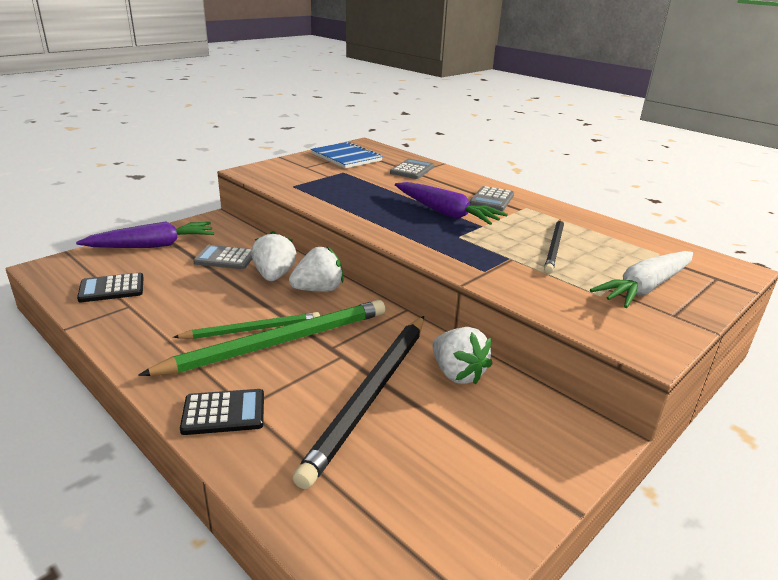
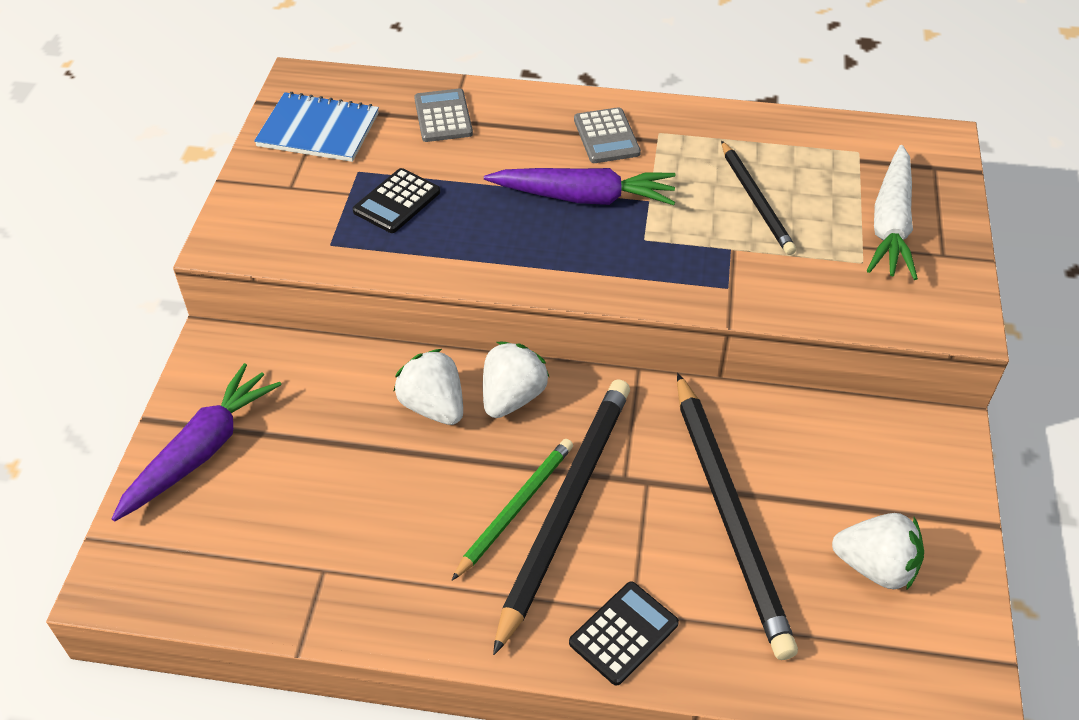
camera: 35 degrees left, 20 degrees up
(112, 288) = (261, 558): black calculator -> black calculator (397, 201)
(225, 258) = (333, 413): grey calculator -> none
(278, 342) = (565, 507): green pencil -> black pencil
(457, 374) = (776, 432): white strawberry -> white strawberry (875, 567)

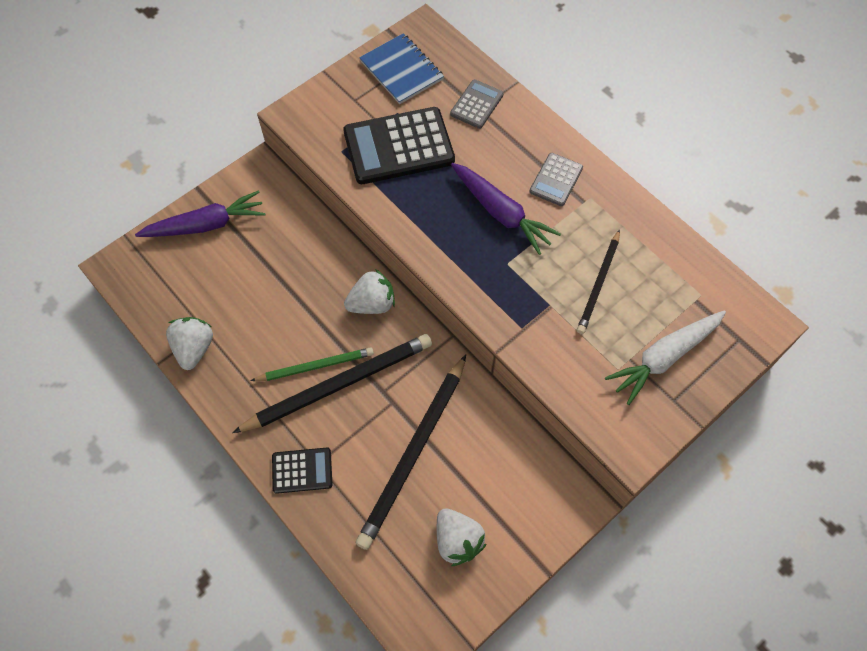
camera: 40 degrees right, 15 degrees up
(397, 201) = (398, 146): black calculator -> black calculator, size x1.92
(433, 406) = (330, 280): white strawberry -> white strawberry (194, 348)

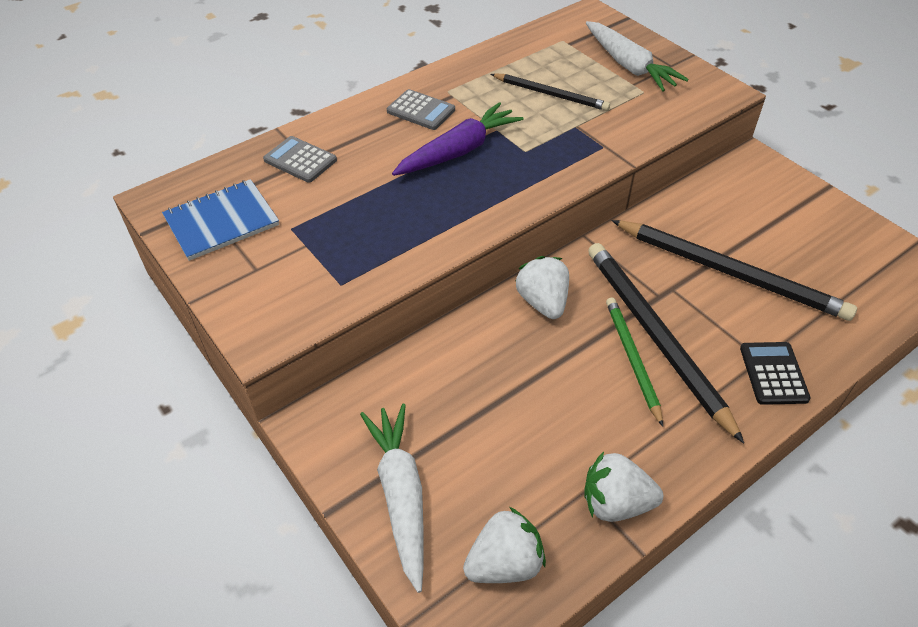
camera: 85 degrees left, 15 degrees down
(206, 224) = (401, 495): purple carrot -> white carrot
(398, 146) = (347, 228): black calculator -> none
(457, 540) = (818, 243): white strawberry -> white strawberry (504, 563)

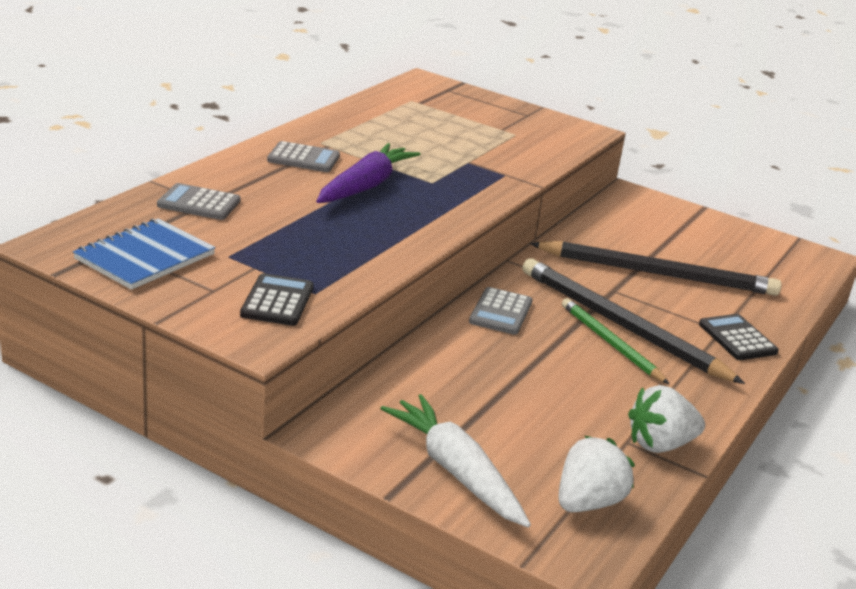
camera: 25 degrees left, 20 degrees down
(302, 291) = (277, 301): none -> black calculator
(543, 302) = (500, 312): white strawberry -> grey calculator
(551, 94) = (428, 140): black pencil -> none
(629, 66) = (489, 116): white carrot -> none

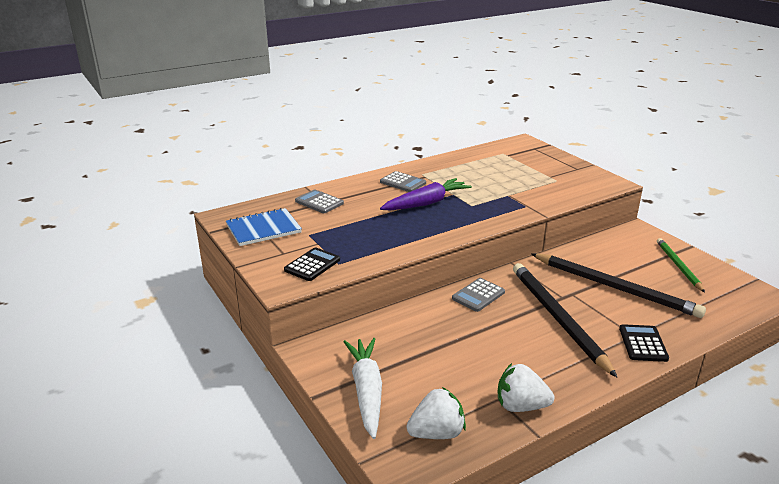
camera: 30 degrees right, 0 degrees up
(610, 343) = (539, 329): green pencil -> green pencil (678, 266)

